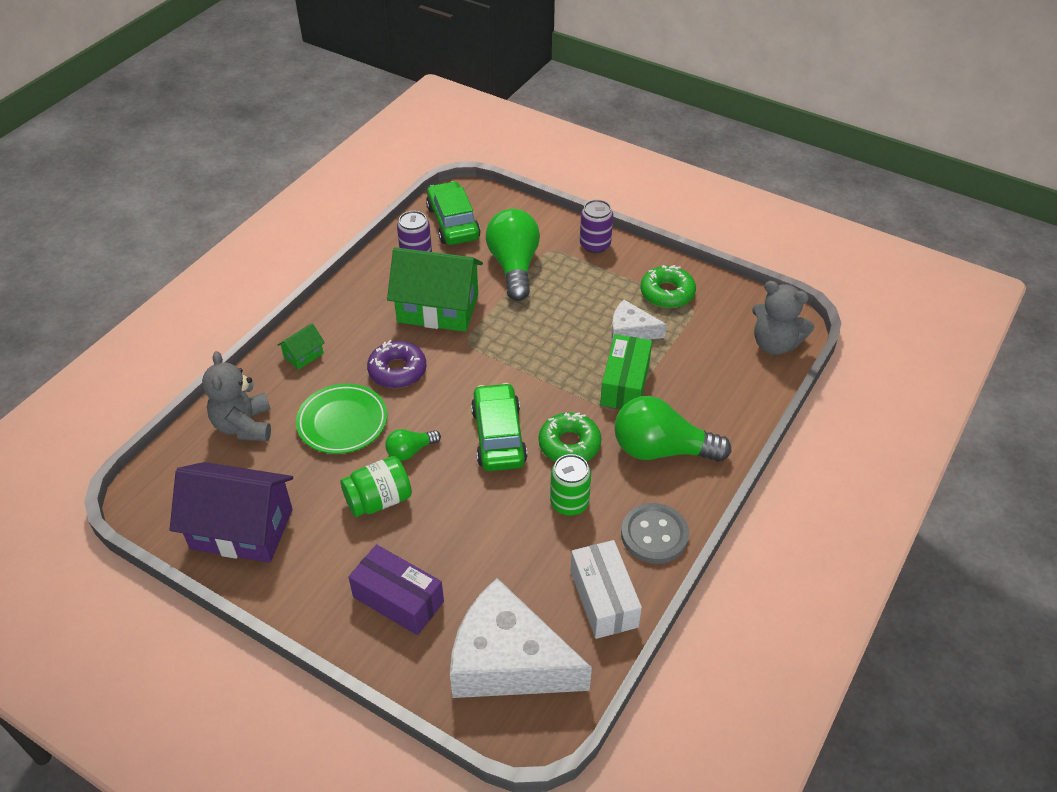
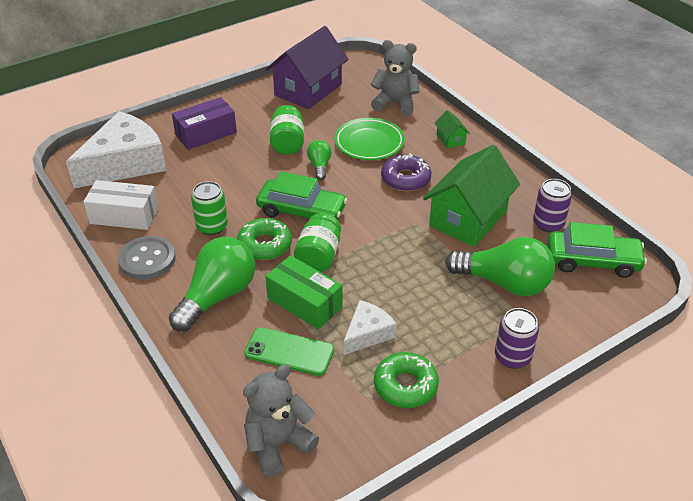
camera: 115 degrees right, 5 degrees down
(558, 396) = (318, 256): none -> green jar
(687, 372) = (289, 352): none -> green phone

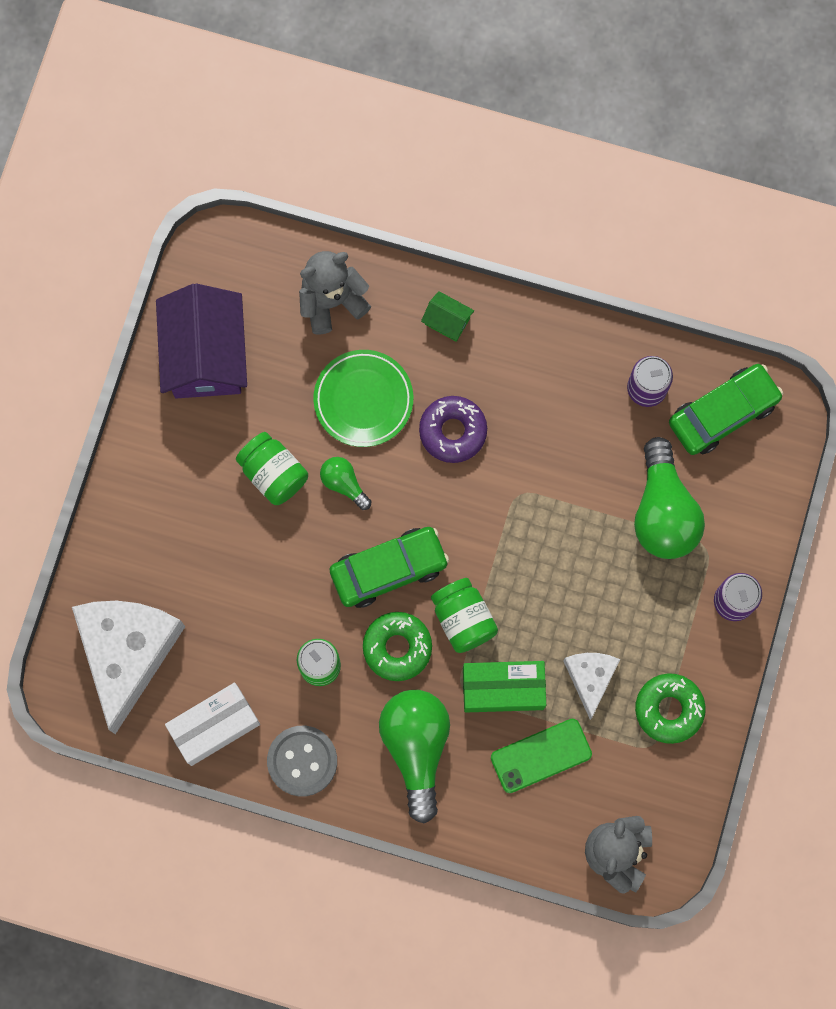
camera: 40 degrees left, 35 degrees up
(206, 134) = (165, 532): purple box -> none
(468, 218) = (563, 444): green house -> none
(504, 283) = (663, 512): green light bulb -> green light bulb turned 105 degrees clockwise

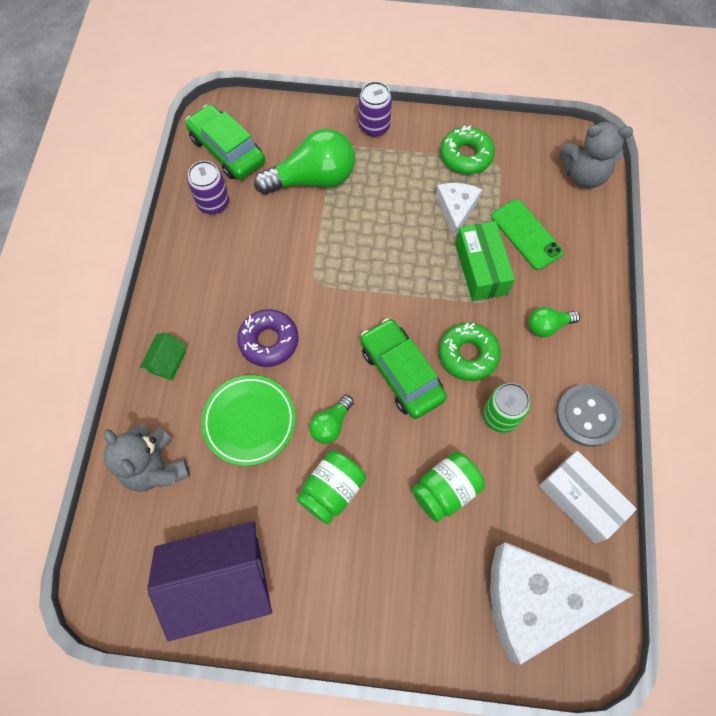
camera: 100 degrees left, 10 degrees down
(416, 747) = (548, 326): green light bulb -> green light bulb, size x0.50
(463, 619) = (431, 307): green jar -> green jar (445, 491)
(590, 678) = (456, 209): white cheese -> white cheese turned 105 degrees clockwise

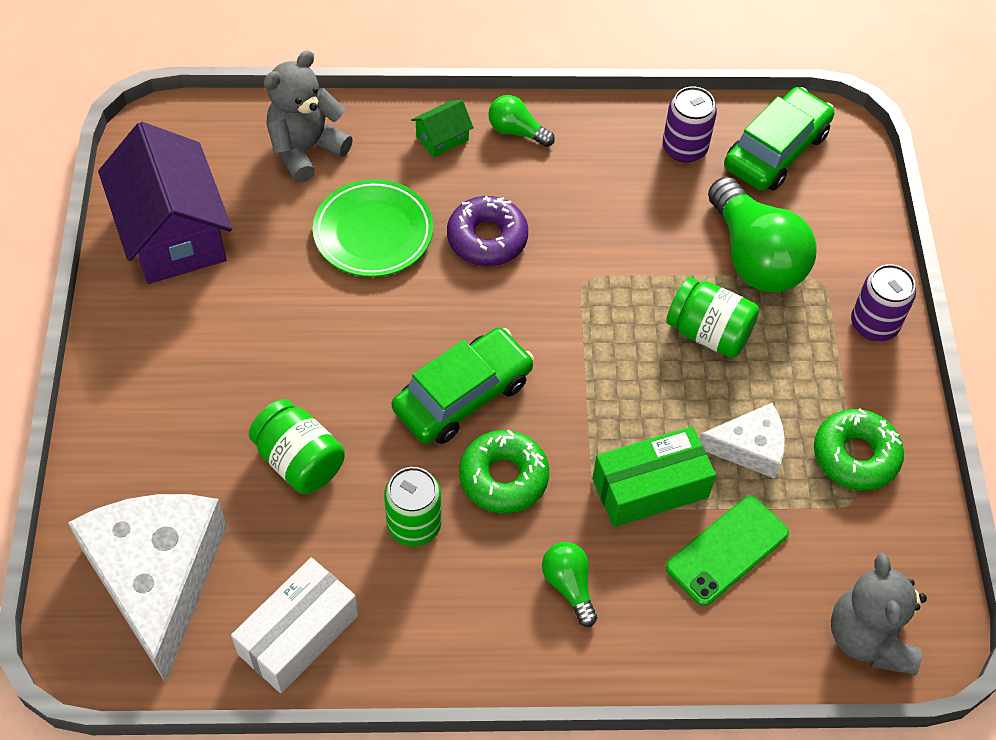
camera: 80 degrees right, 10 degrees down
(167, 362) = (442, 138): green house -> green house turned 45 degrees counterclockwise
(331, 424) = (378, 320): green light bulb -> green light bulb (516, 131)
(332, 491) = (290, 331): green jar -> green jar (708, 333)
(587, 416) = (427, 644): grey button -> none

